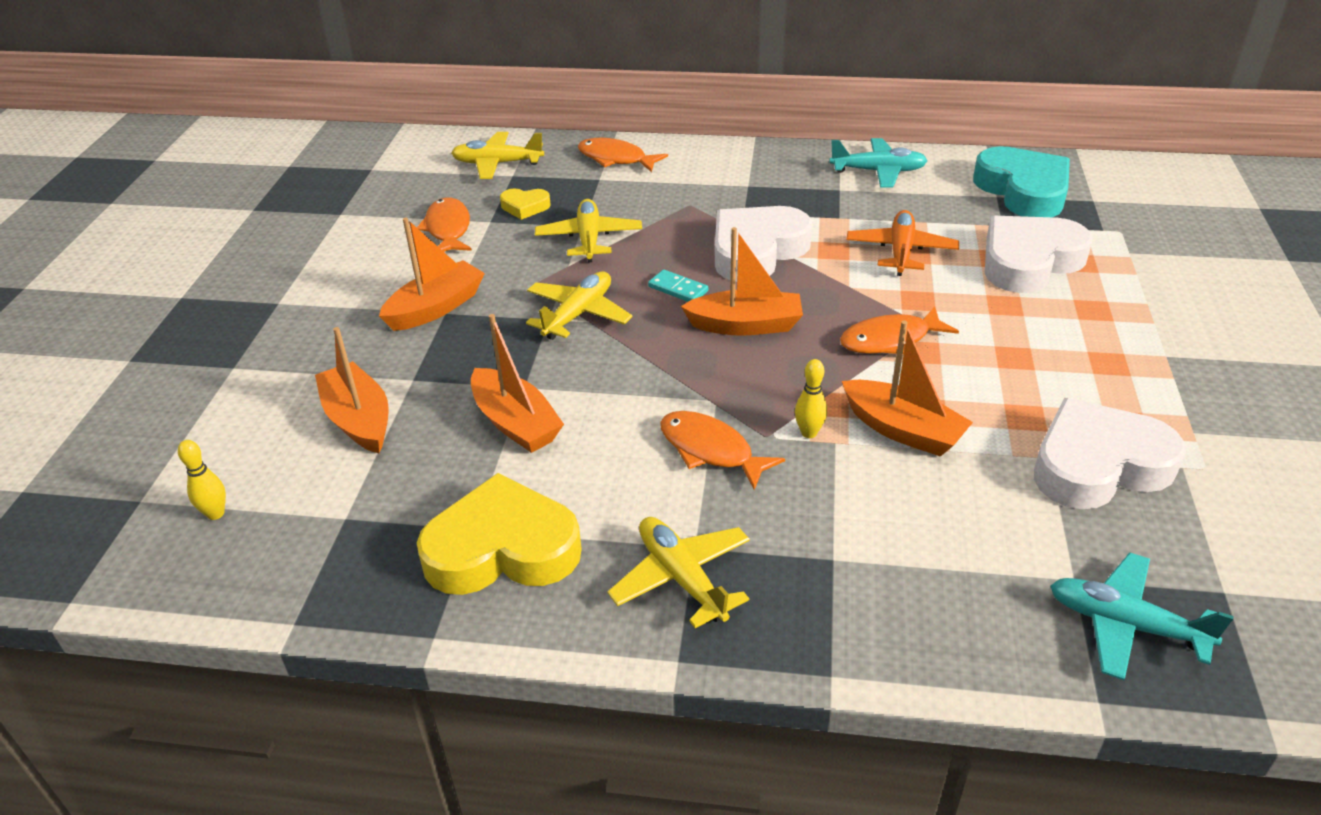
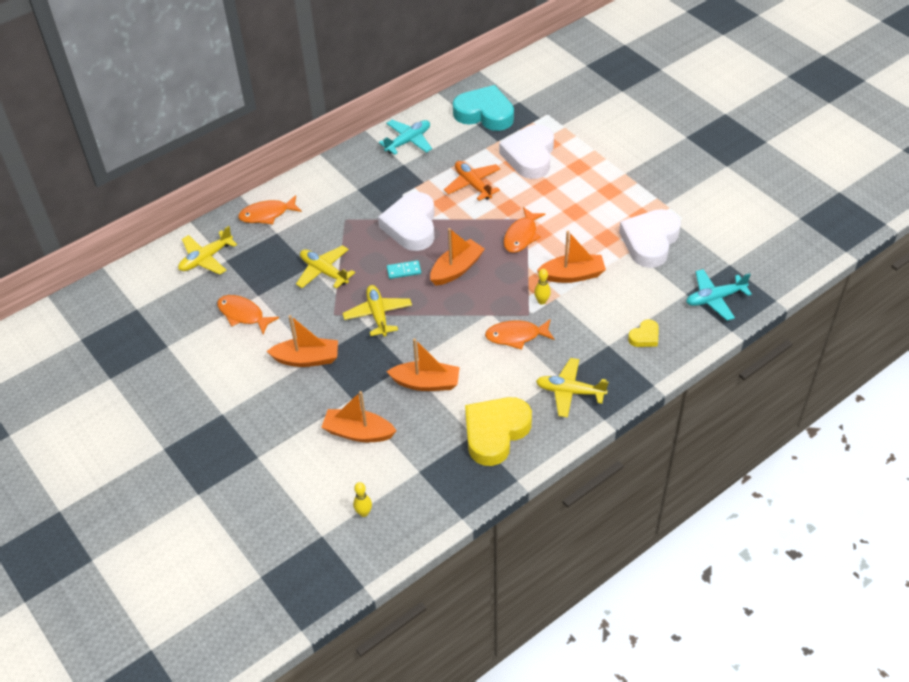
camera: 45 degrees left, 10 degrees up
(436, 308) = (307, 359): orange boat -> orange boat turned 90 degrees clockwise
(525, 207) = (263, 275): yellow heart -> yellow heart (644, 337)

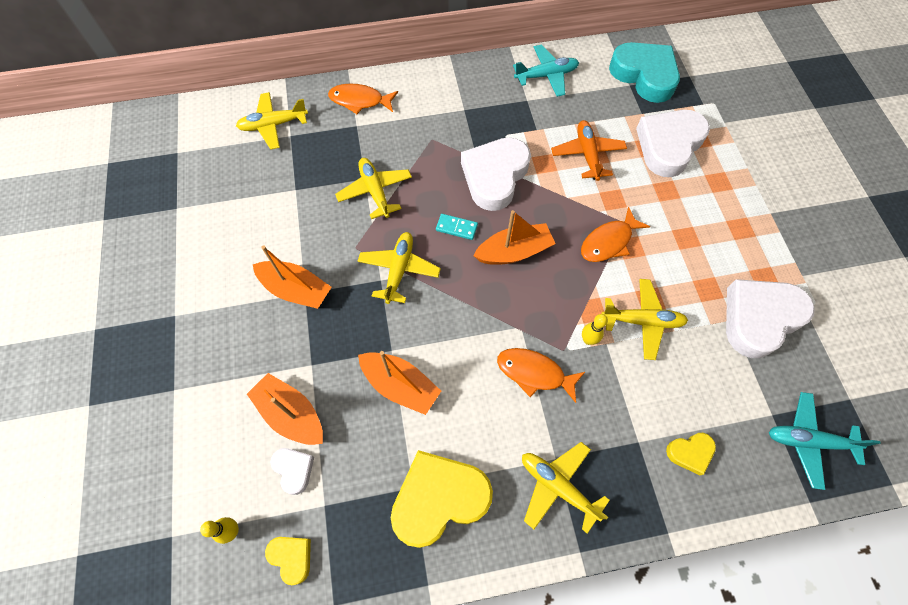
camera: 25 degrees right, 15 degrees up
(243, 314) = (267, 205): orange fish -> none
(383, 462) = (294, 470): none -> white heart
(416, 507) = (291, 557): none -> yellow heart
(572, 275) = (642, 321): orange boat -> yellow plane

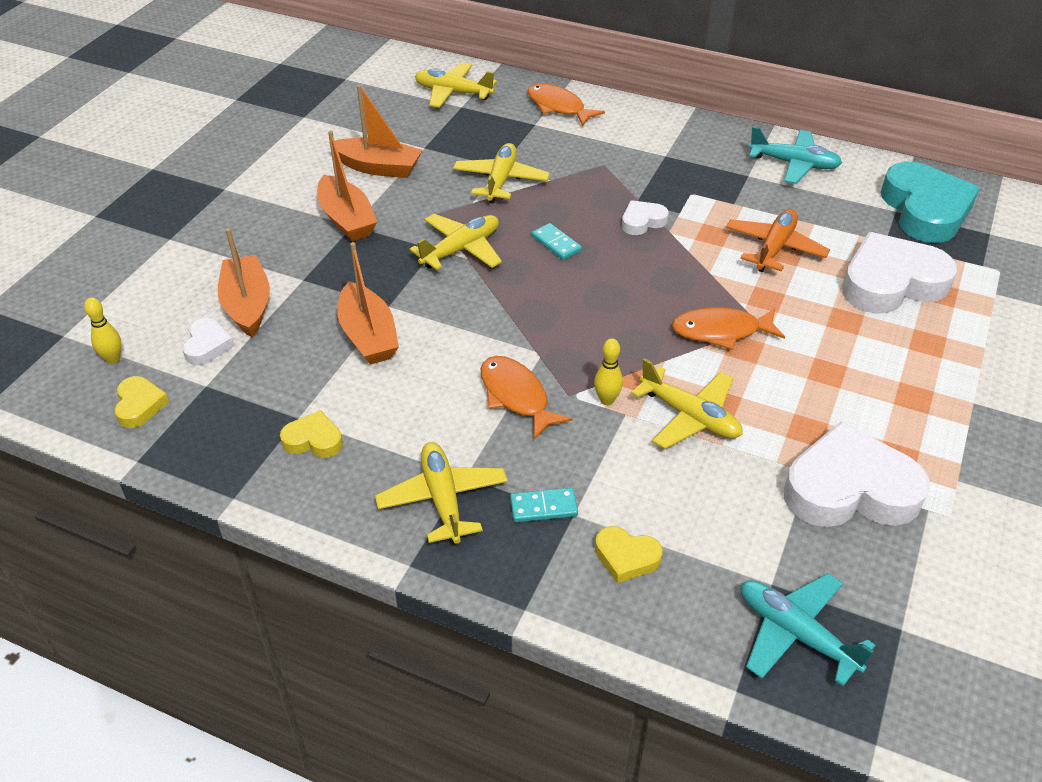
camera: 35 degrees right, 20 degrees down
(439, 499) = (313, 440): yellow heart -> yellow heart, size x0.47
(494, 176) = (642, 221): white heart -> white heart, size x0.47
(514, 252) = (599, 290): orange boat -> orange boat (378, 167)
(618, 449) = (543, 507): none -> turquoise domino

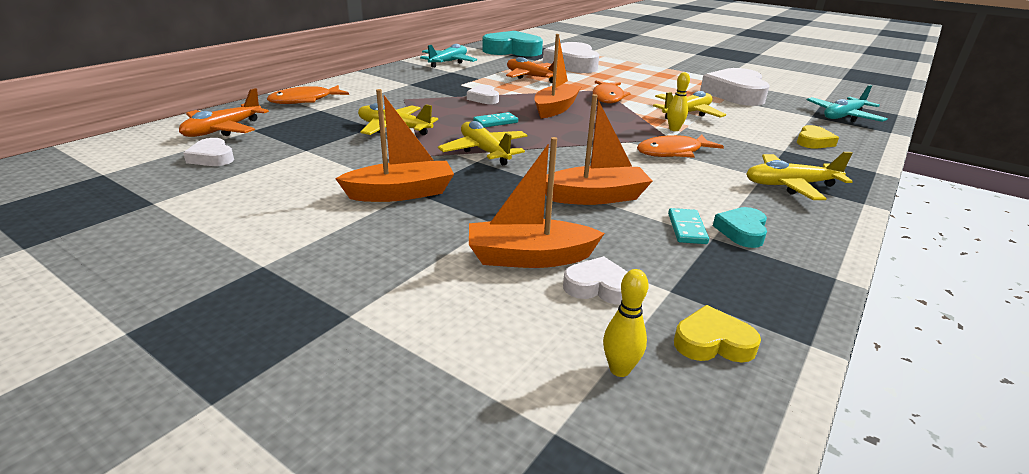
camera: 80 degrees left, 15 degrees down
(313, 440) = (742, 231): yellow heart -> turquoise heart
(378, 167) = (319, 171): orange boat -> orange boat (555, 108)
(390, 109) = (212, 157): none -> white heart
(453, 93) = (223, 130): yellow plane -> orange plane
(543, 507) = (782, 156): turquoise domino -> turquoise domino (687, 228)

